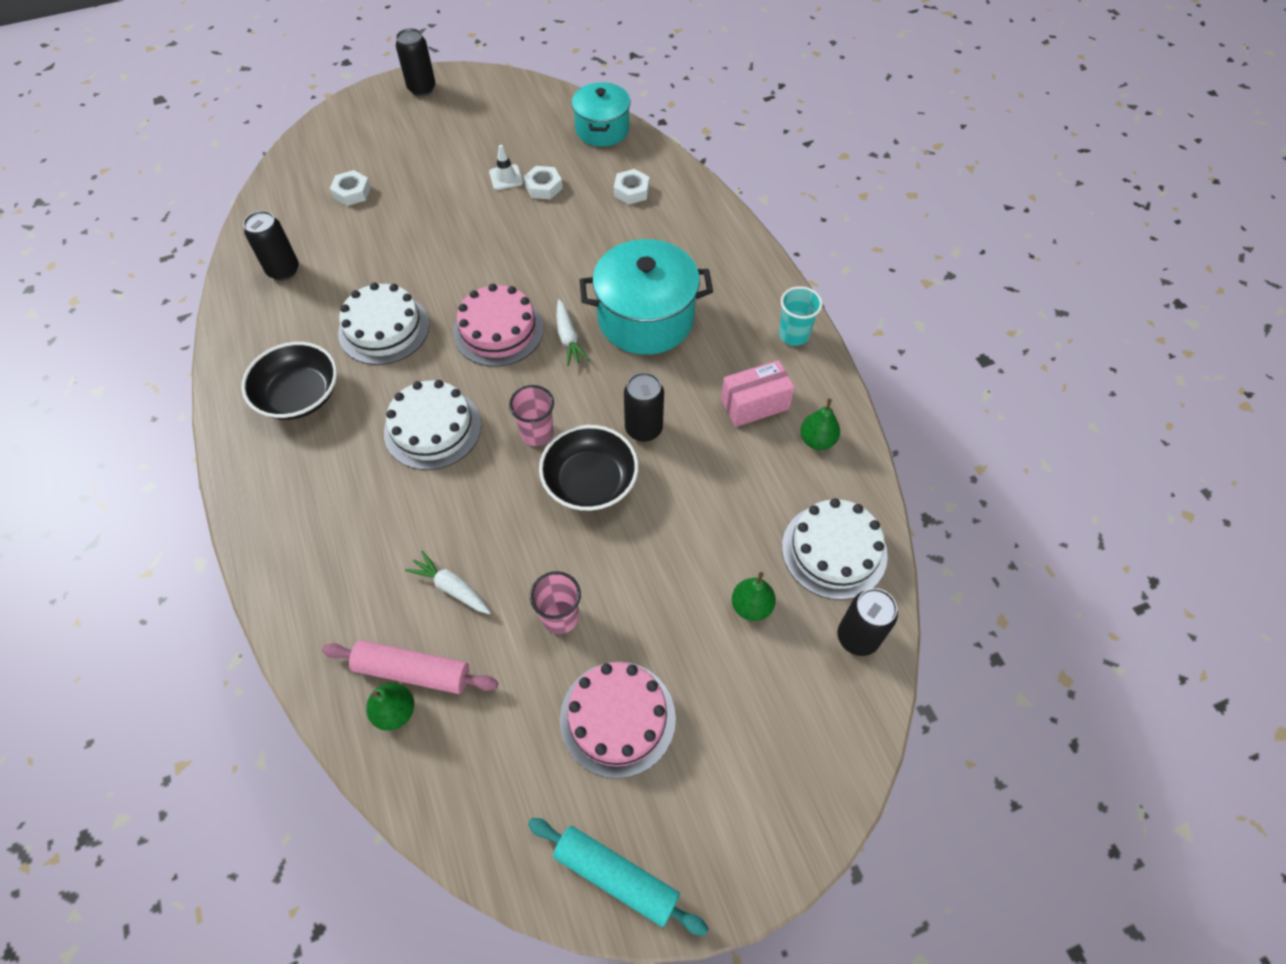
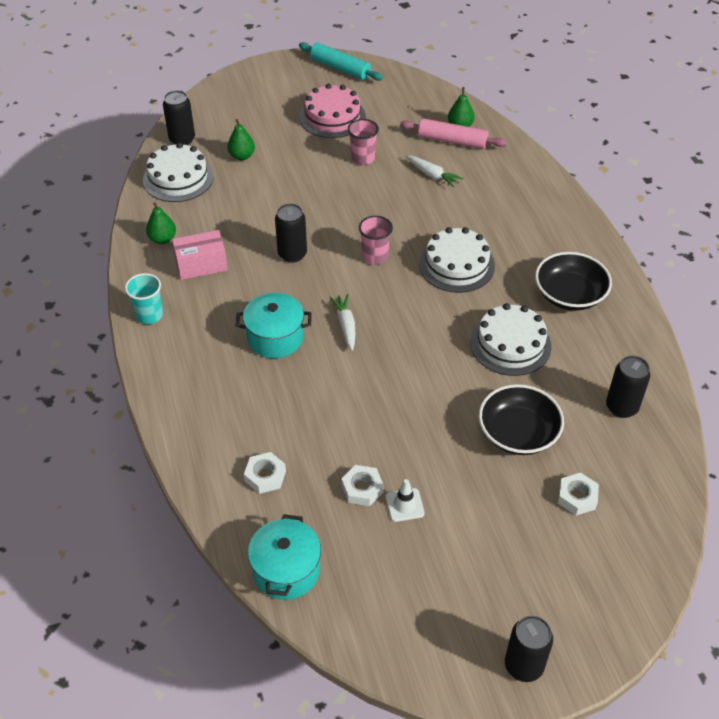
camera: 175 degrees left, 10 degrees down
(498, 330) = (407, 336): pink cake -> none
(590, 481) = (337, 224): black bowl -> black bowl (518, 433)
(646, 318) = (275, 337): turquoise pot -> turquoise pot, size x0.65

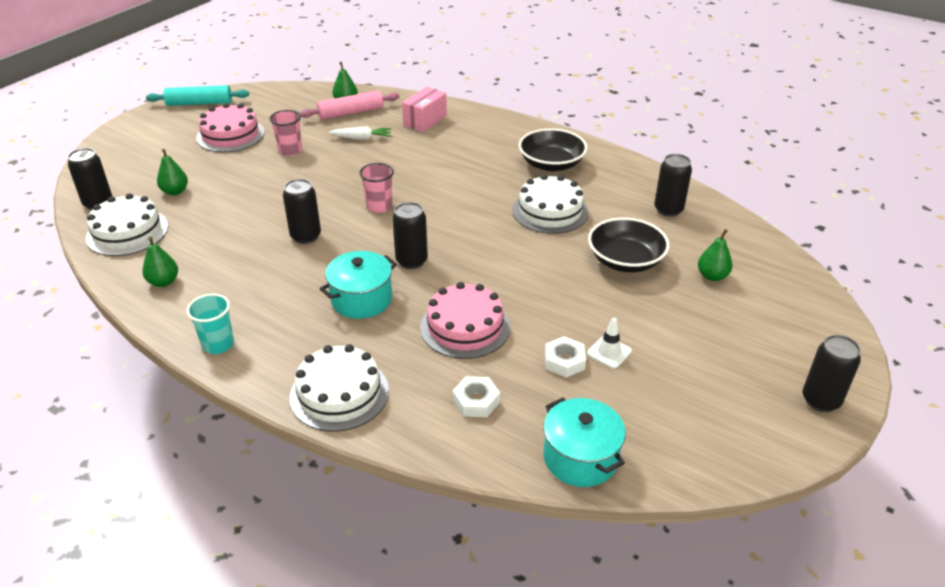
camera: 40 degrees left, 10 degrees down
(201, 265) = (227, 283): pink box -> pink box (425, 120)
(323, 410) = (465, 327): none -> pink cake
(346, 325) = (411, 261): white carrot -> black can
(456, 265) = (449, 183): white cake -> white cake (339, 393)
(577, 497) = (712, 276): white nut -> green pear

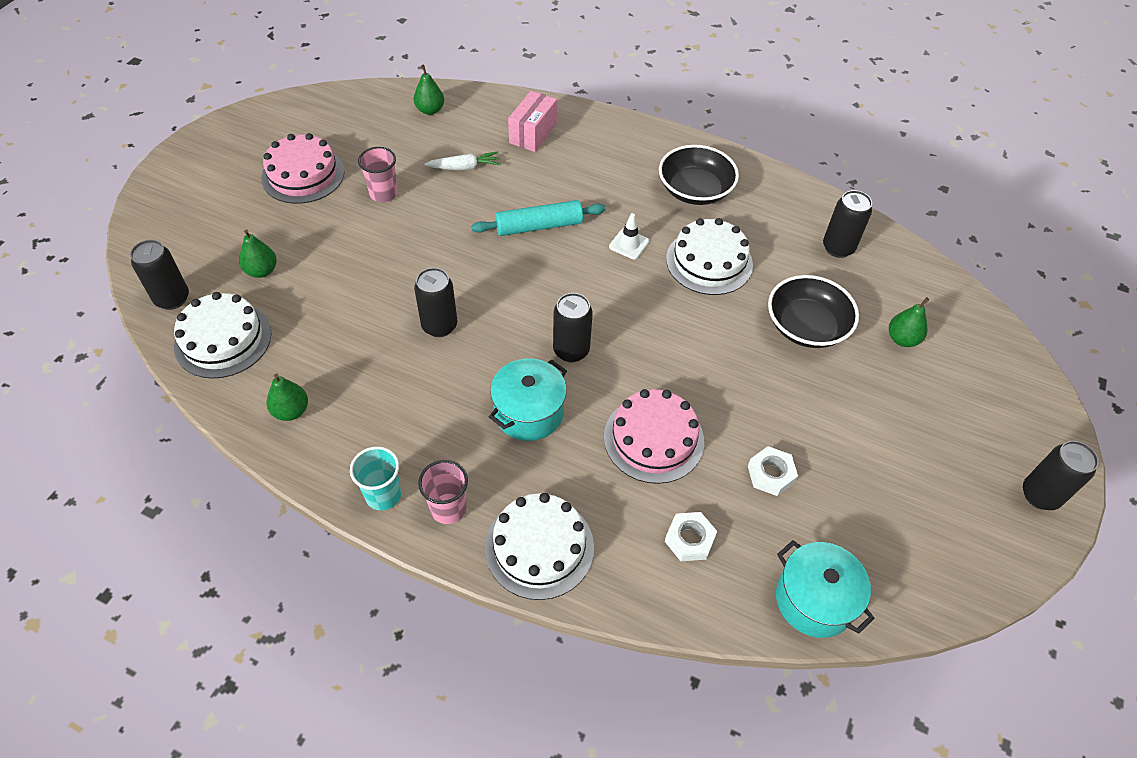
camera: 10 degrees left, 15 degrees up
(199, 103) = (248, 125): turquoise rolling pin -> turquoise rolling pin (539, 226)
(351, 113) = (441, 127): pink rolling pin -> none
(379, 206) = (513, 272): pink cup -> pink cup (448, 508)
(609, 352) = (815, 456): white traffic cone -> white traffic cone (629, 244)

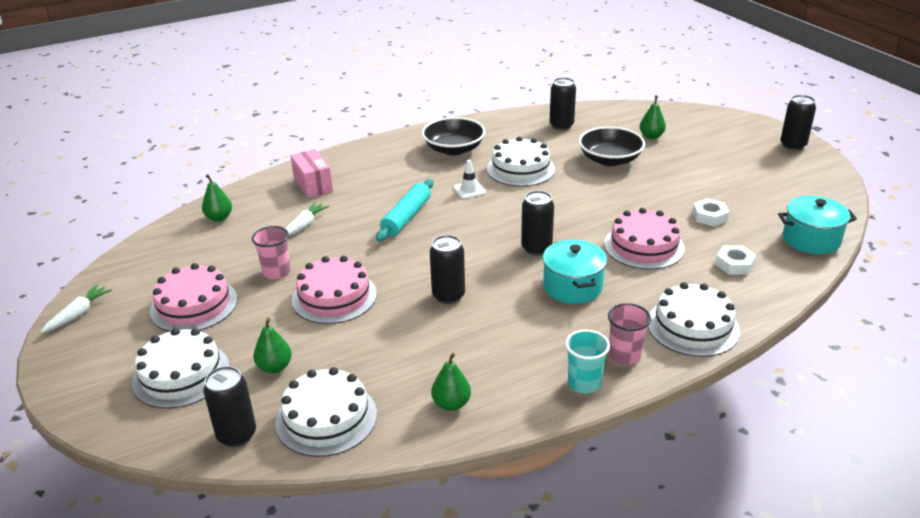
camera: 50 degrees left, 20 degrees down
(217, 223) = (181, 374): none -> white cake
(247, 121) = (78, 314): none -> white carrot
(378, 250) = (334, 297): none -> pink cake

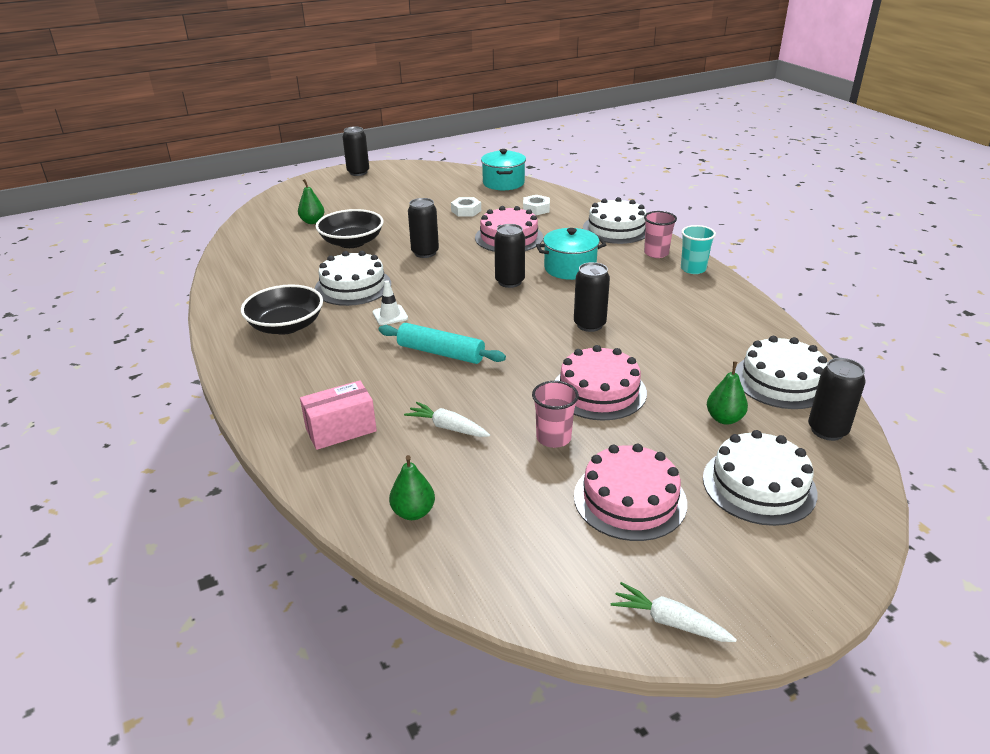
camera: 90 degrees left, 0 degrees up
(451, 404) = (737, 321): green pear -> none
(561, 126) = (262, 262): black can -> black can (425, 253)

